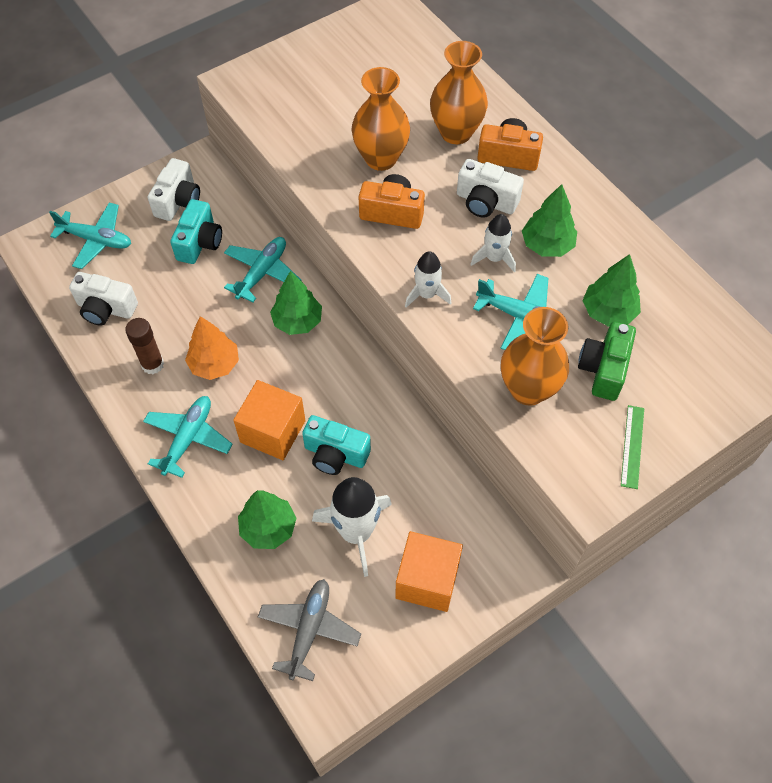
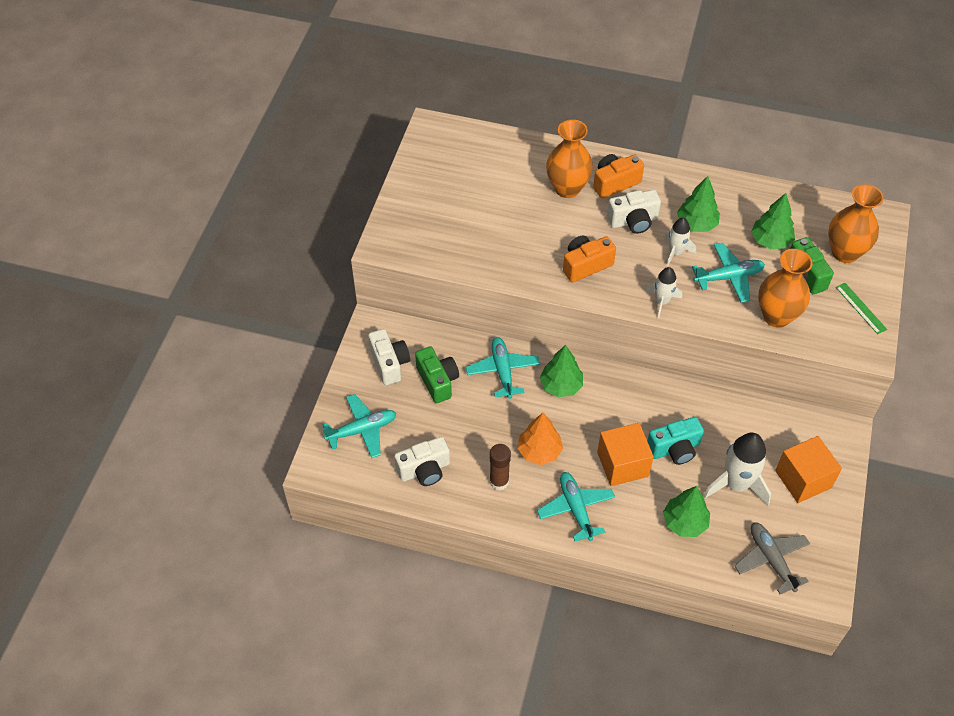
camera: 40 degrees left, 5 degrees down
(199, 243) = (437, 381): turquoise camera -> green camera
(381, 158) = (540, 235): orange vase -> orange vase (845, 252)

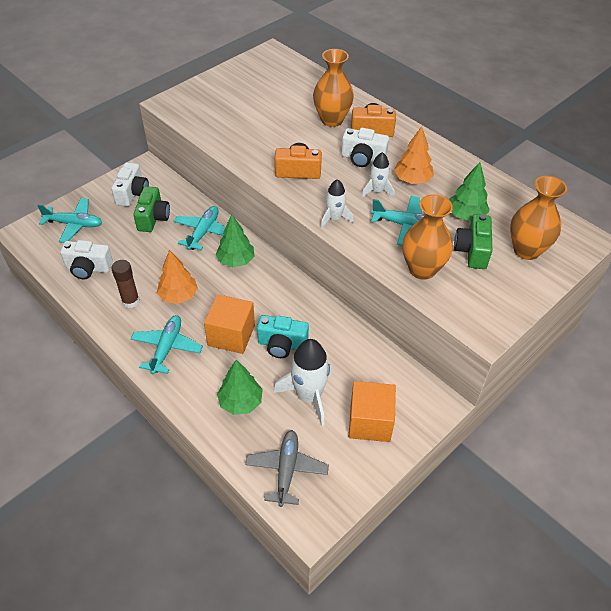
camera: 30 degrees right, 5 degrees down
(696, 224) = (412, 180): green tree -> orange tree
(861, 308) = (506, 296): green ruler -> none

